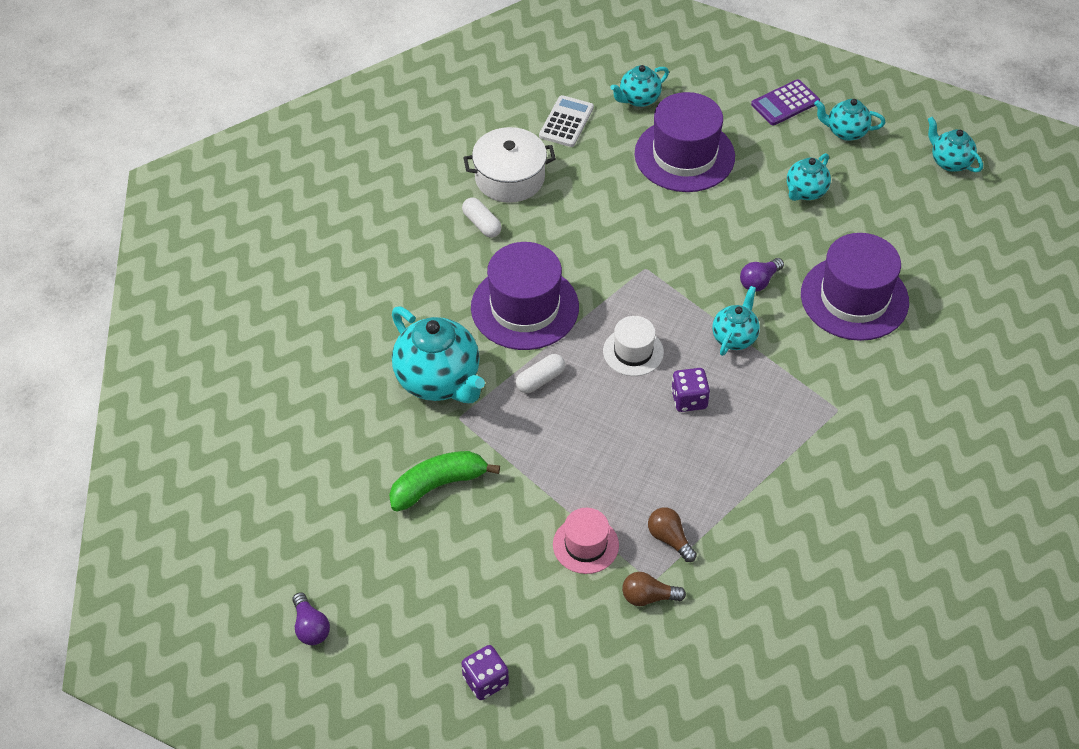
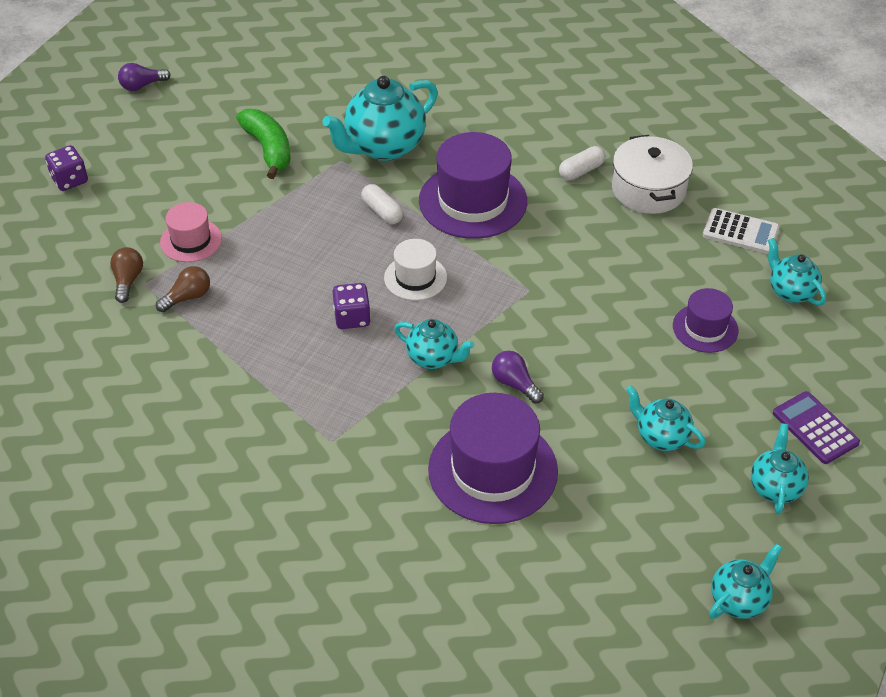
camera: 90 degrees right, 5 degrees down
(684, 155) = (705, 328): purple hat -> purple hat, size x0.55

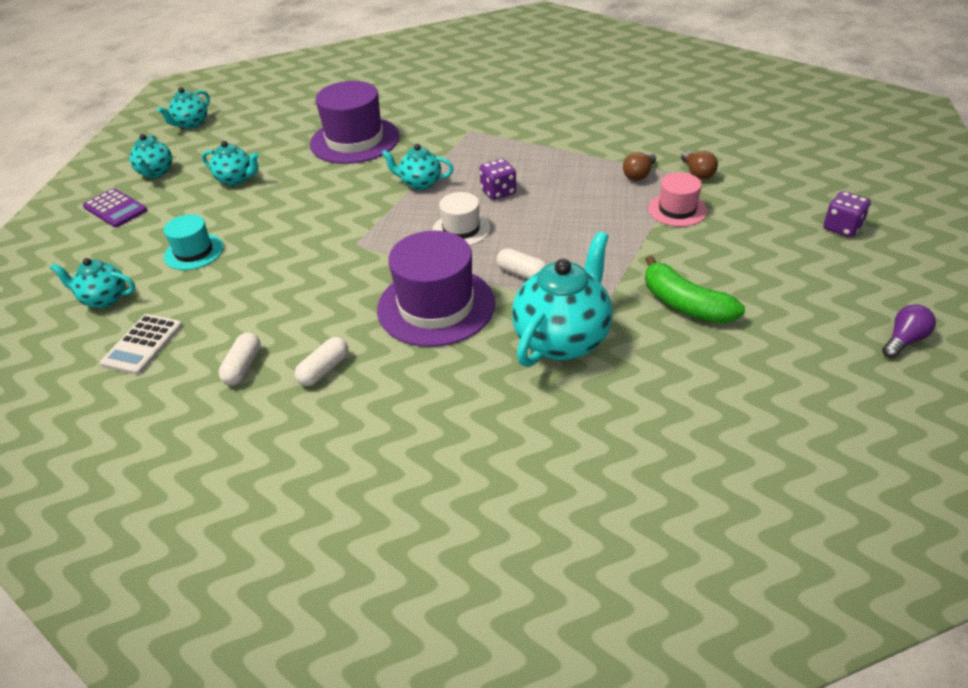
camera: 165 degrees right, 5 degrees down
(515, 384) = (351, 183): purple light bulb -> none
(648, 189) = (243, 367): white pot -> white capsule
(705, 328) = (194, 252): purple hat -> turquoise hat
(740, 232) = (142, 345): white calculator -> white calculator turned 75 degrees counterclockwise
(790, 291) = (104, 299): turquoise teapot -> turquoise teapot turned 150 degrees clockwise

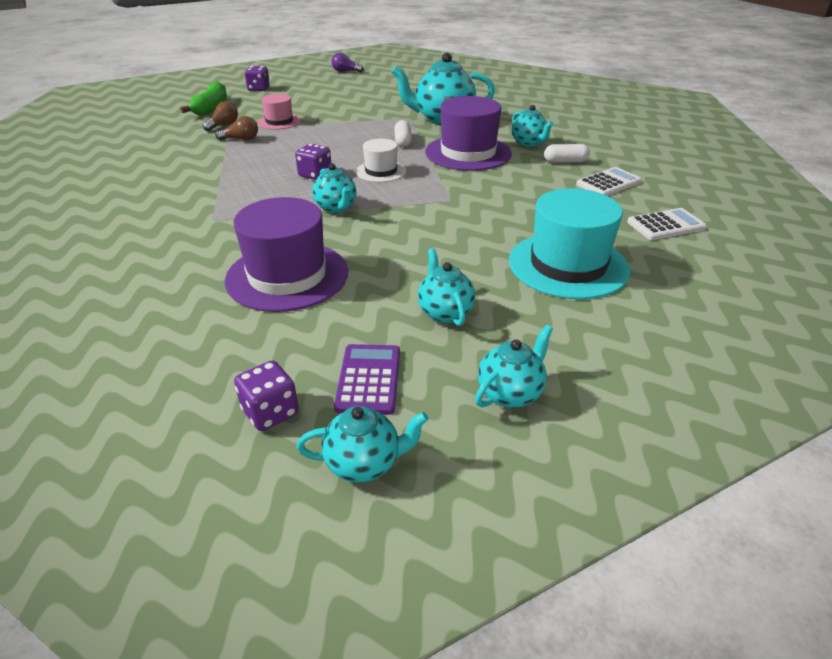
camera: 130 degrees left, 5 degrees down
(104, 299) = (678, 272): turquoise teapot -> turquoise teapot (528, 143)
(115, 209) = (604, 369): purple calculator -> purple calculator (369, 379)
(194, 252) = (568, 265): turquoise hat -> turquoise hat, size x1.82
(243, 367) = (608, 183): white capsule -> white calculator
(254, 111) = (270, 412): none -> purple dice
(685, 304) = (374, 104): green banana -> green banana (211, 107)

